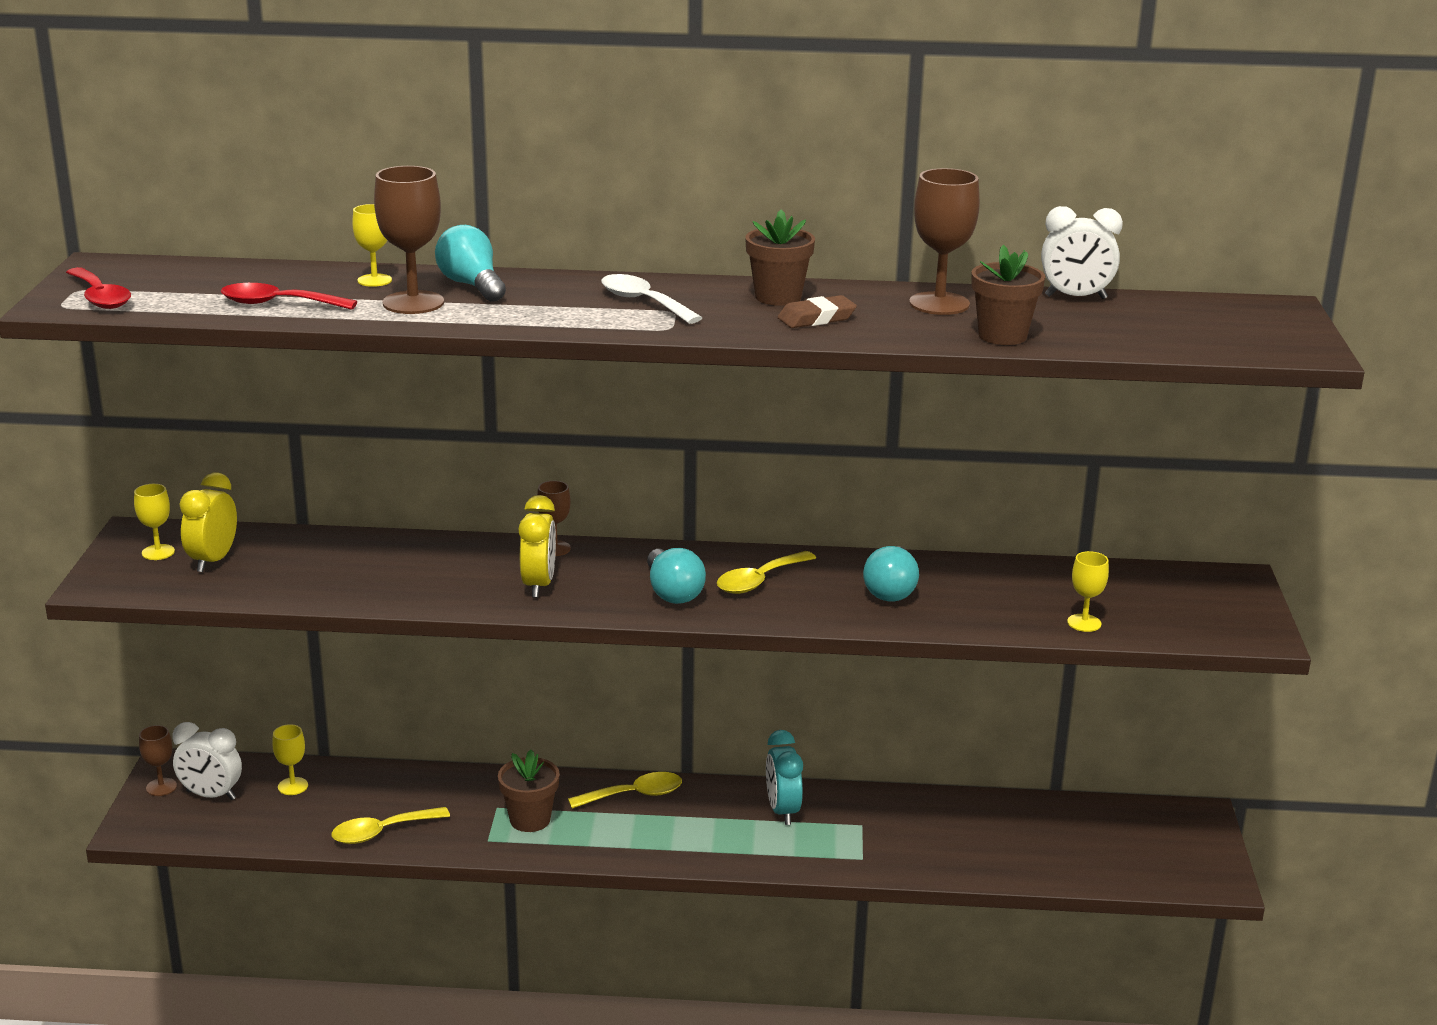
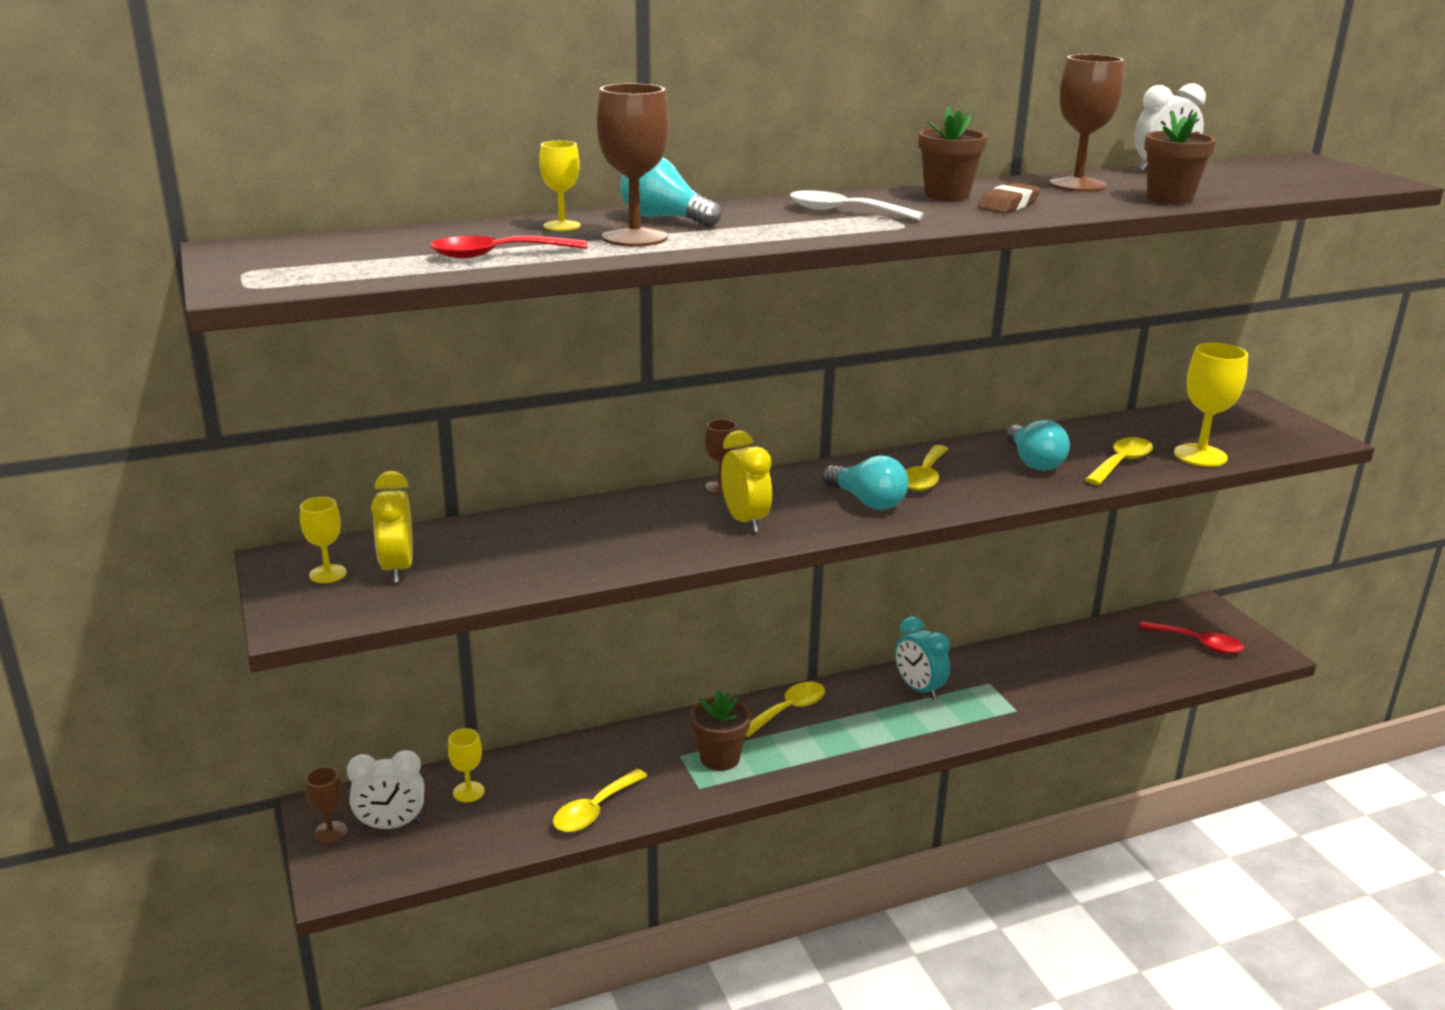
camera: 25 degrees left, 0 degrees up
(100, 297) = (283, 274): red spoon -> red spoon (1198, 643)
(983, 611) = (1121, 463): none -> yellow spoon
(1084, 623) = (1200, 455): yellow goblet -> yellow goblet, size x1.73

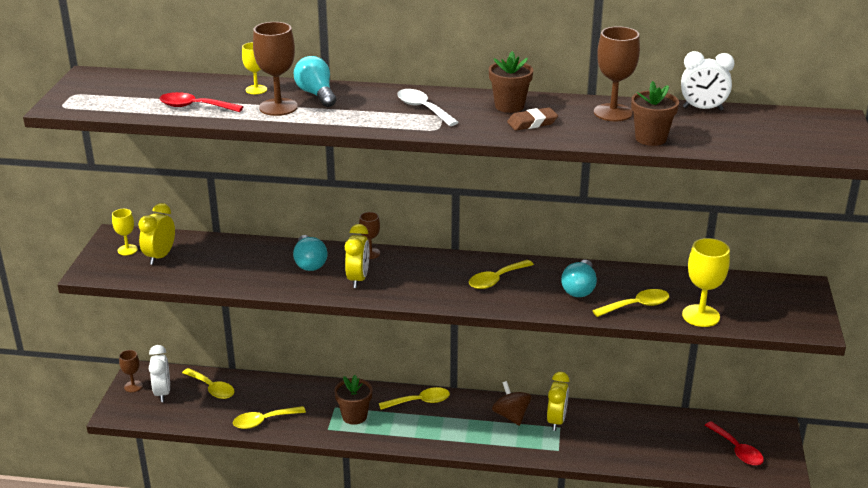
camera: 30 degrees right, 5 degrees up
(391, 825) = (162, 393): white clock -> white clock turned 120 degrees counterclockwise
(468, 792) = (212, 388): yellow goblet -> yellow spoon
(867, 501) = (441, 286): turquoise light bulb -> turquoise light bulb (309, 263)
(919, 689) = (511, 416): turquoise clock -> brown spinning top
(977, 677) = (556, 421): none -> yellow clock

